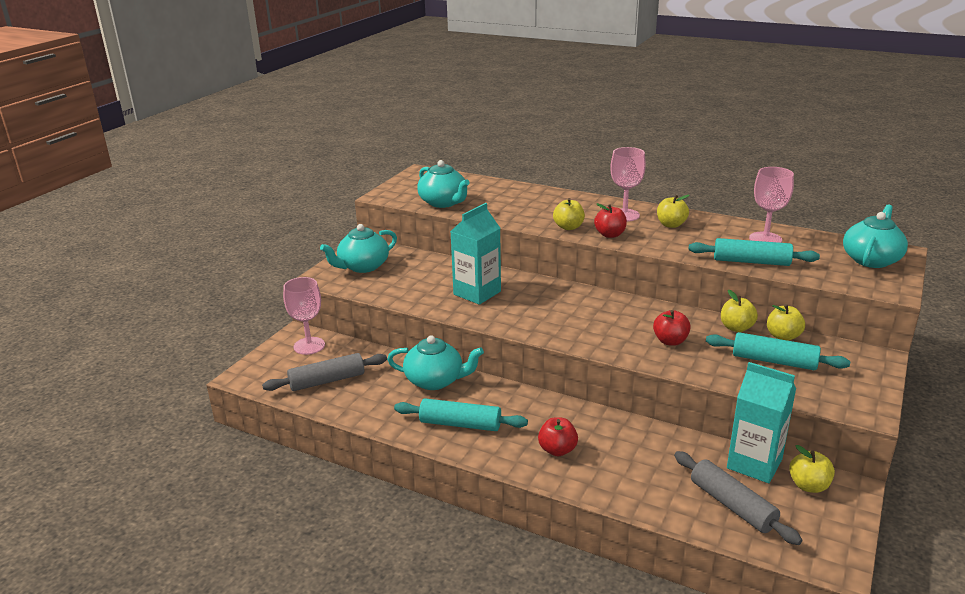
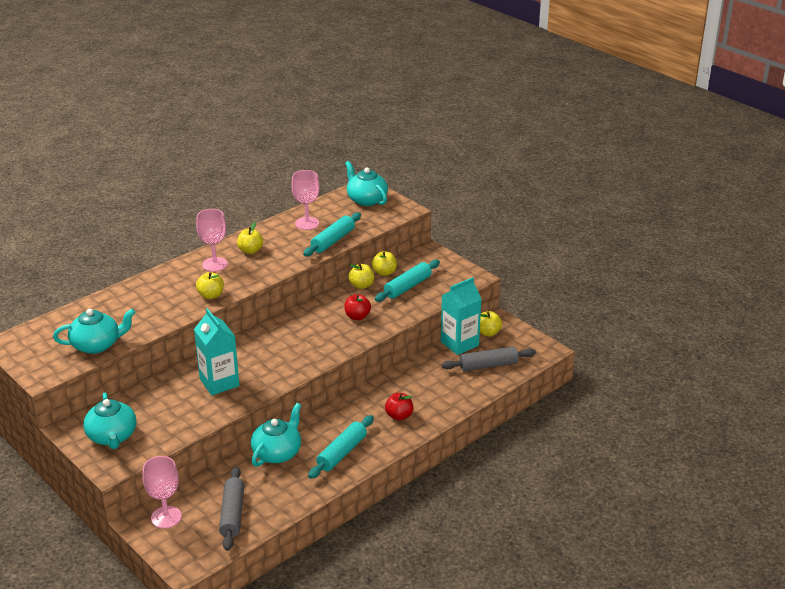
camera: 70 degrees left, 5 degrees up
(610, 235) = (242, 281): red apple -> none

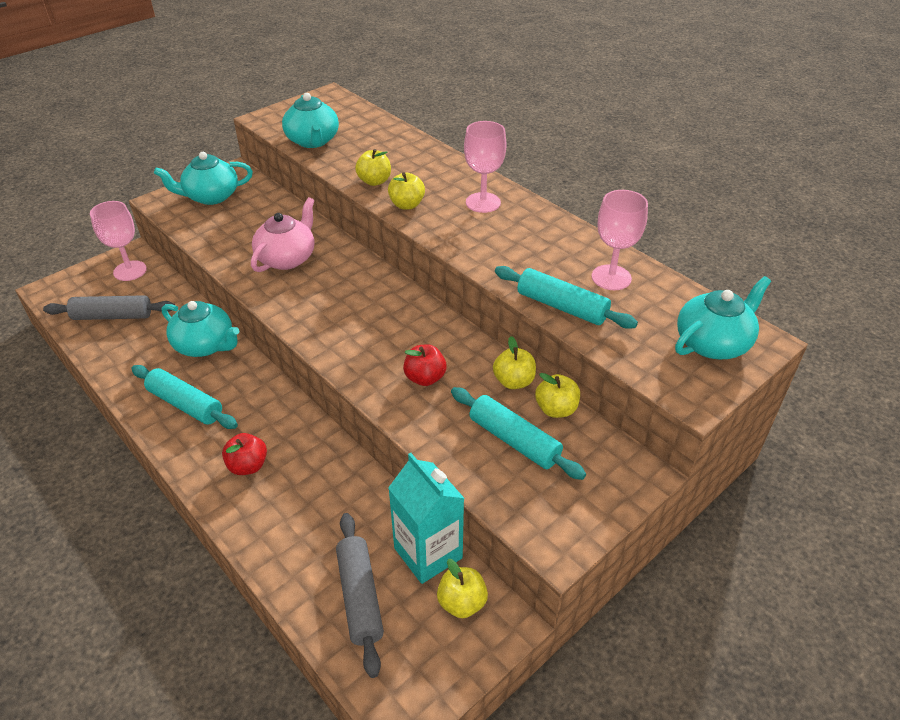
camera: 90 degrees right, 10 degrees up
(219, 382) = (287, 258): turquoise carton -> pink teapot
(250, 250) = (521, 229): yellow apple -> yellow apple (374, 181)

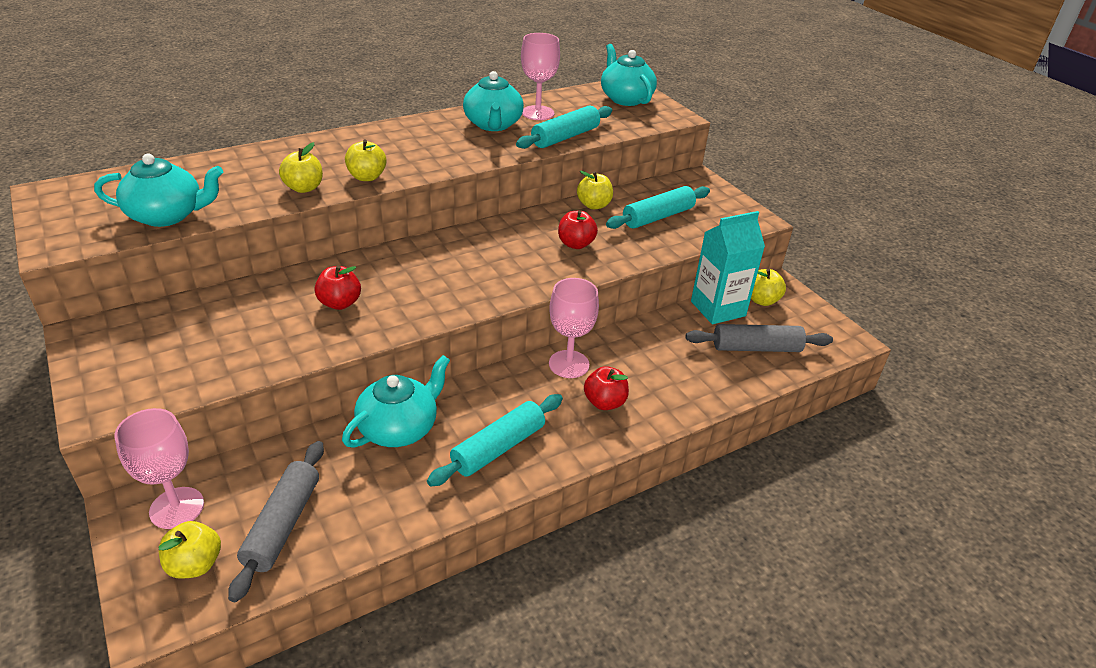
camera: 80 degrees left, 5 degrees down
(211, 196) = (136, 358): turquoise teapot -> turquoise teapot (493, 125)
(287, 258) = (340, 303): pink teapot -> red apple
(483, 202) = (393, 141): pink goblet -> pink goblet (569, 364)
(556, 409) = (629, 194): yellow apple -> yellow apple (195, 564)

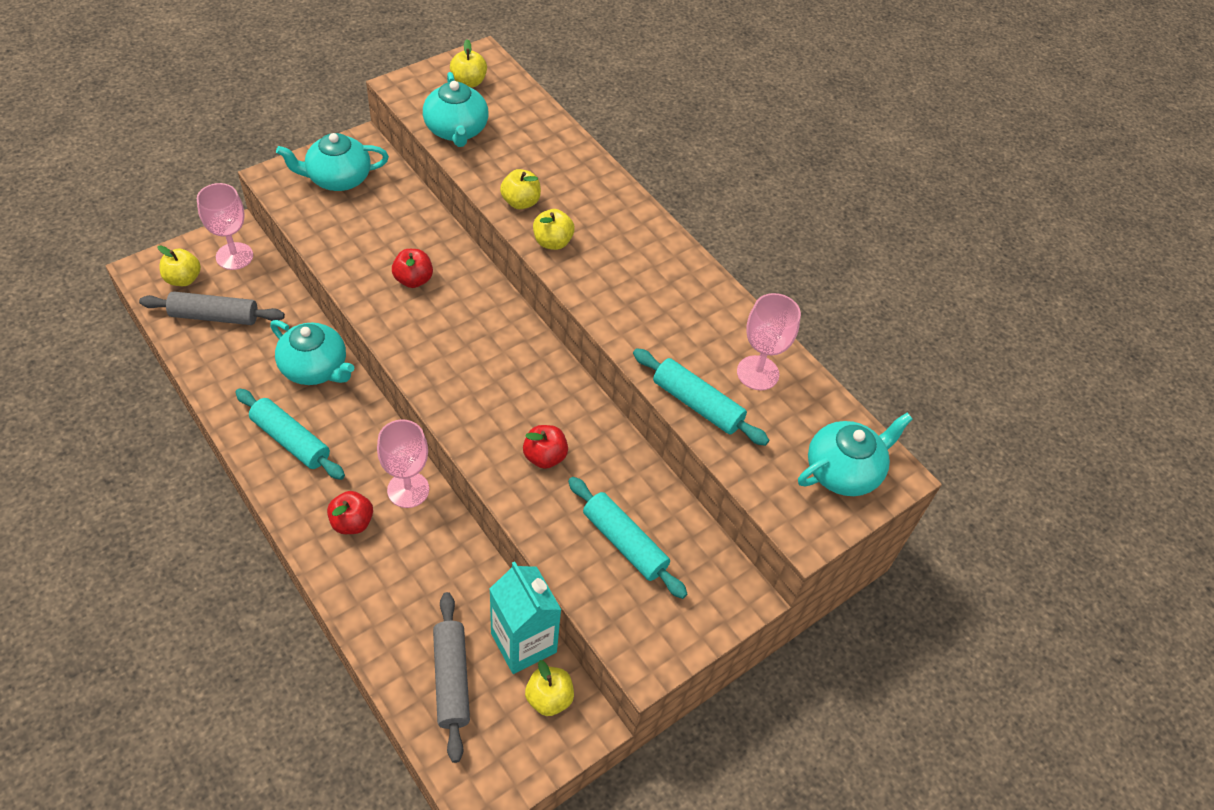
camera: 80 degrees right, 15 degrees up
(493, 125) = (708, 331): turquoise teapot -> turquoise teapot (338, 178)
(594, 205) = (636, 473): yellow apple -> yellow apple (469, 82)

